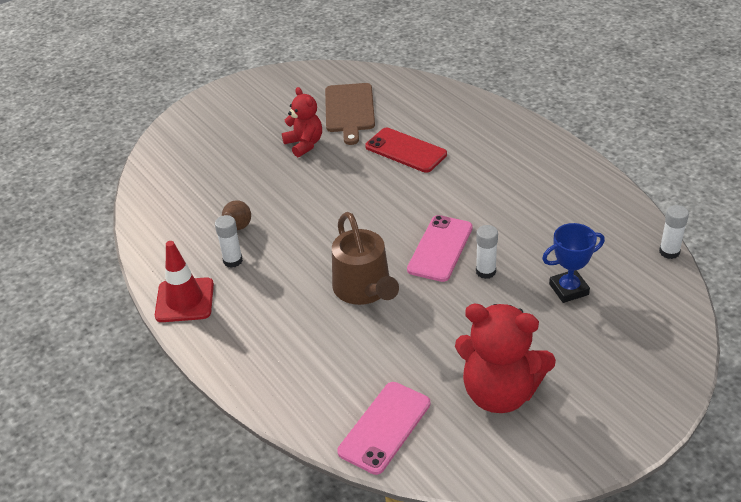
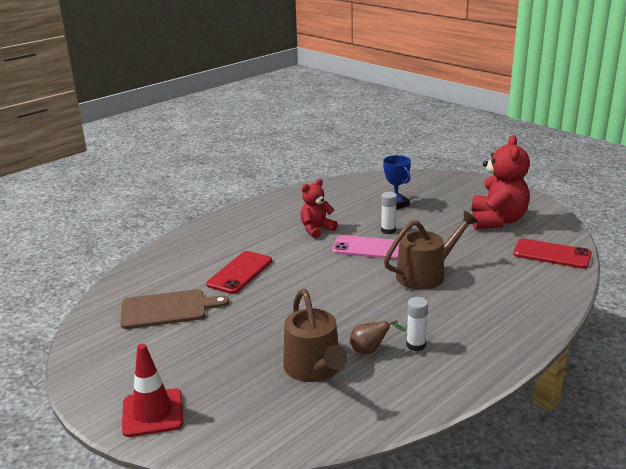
camera: 100 degrees left, 15 degrees down
(184, 300) = (480, 364): red traffic cone -> red traffic cone (153, 413)
(225, 193) = (314, 369): none -> brown watering can
(304, 144) = (226, 329): red teddy bear -> red teddy bear (316, 229)
(385, 427) = (552, 254): pink phone -> red phone
(669, 252) = (350, 178): white glue stick -> none

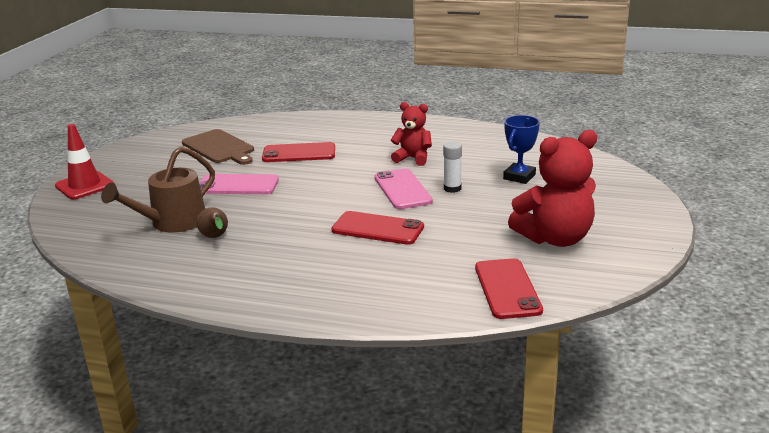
camera: 60 degrees right, 0 degrees up
(272, 317) = (238, 185): none -> pink phone
(416, 345) = (239, 255): white glue stick -> none
(425, 274) = (378, 228): brown watering can -> red phone

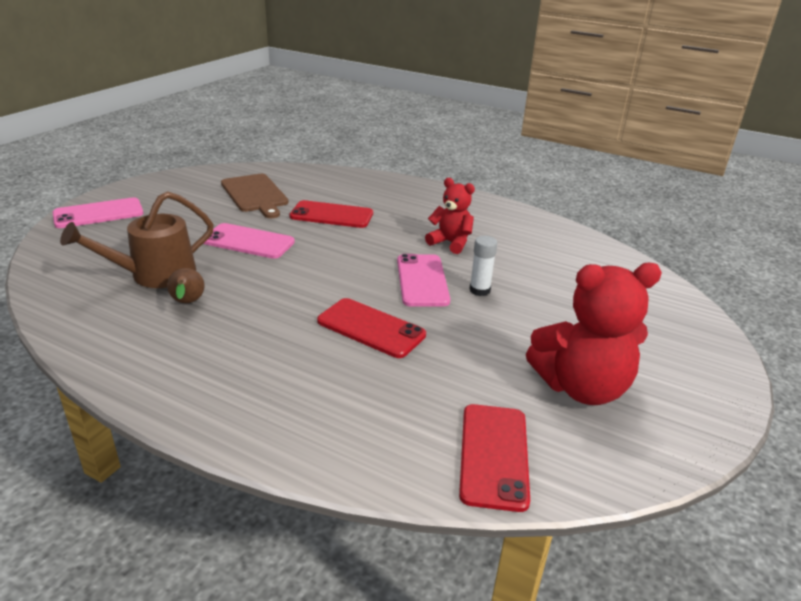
camera: 10 degrees right, 5 degrees up
(84, 185) = (98, 214): red traffic cone -> pink phone
(519, 177) = (564, 289): blue trophy -> none

